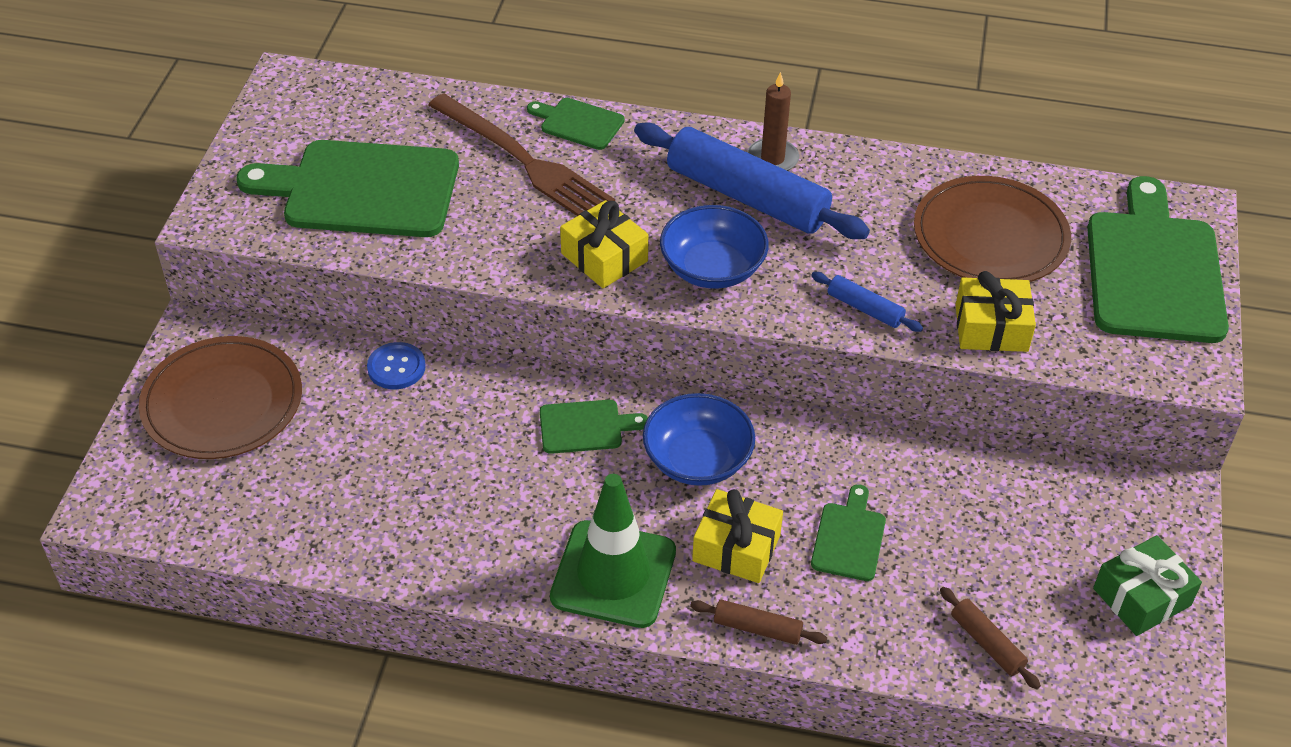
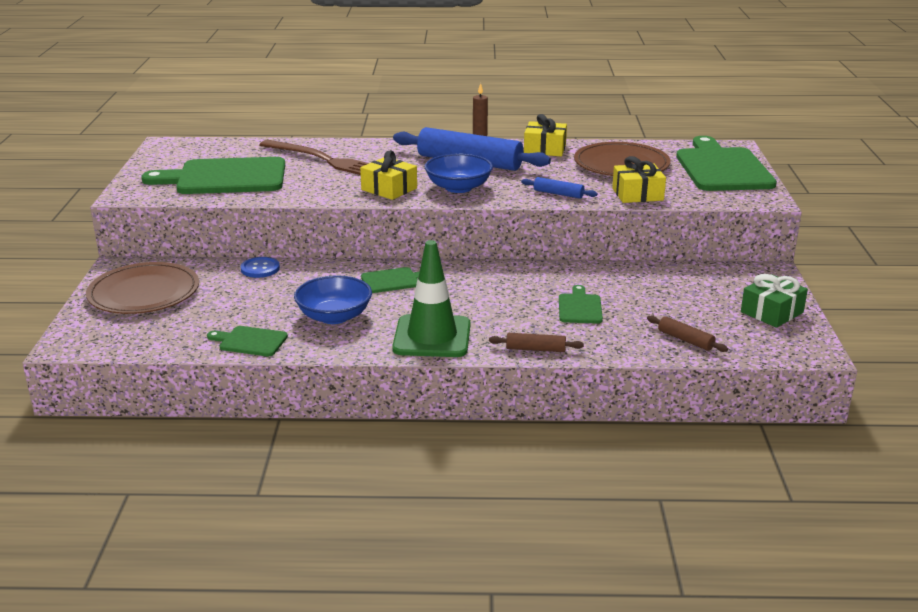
camera: 10 degrees left, 20 degrees down
(578, 123) = (356, 146): green cutting board -> green cutting board (250, 341)
(697, 459) = (470, 286): blue bowl -> blue bowl (334, 316)
(736, 548) = (509, 318): yellow gift -> yellow gift (545, 149)

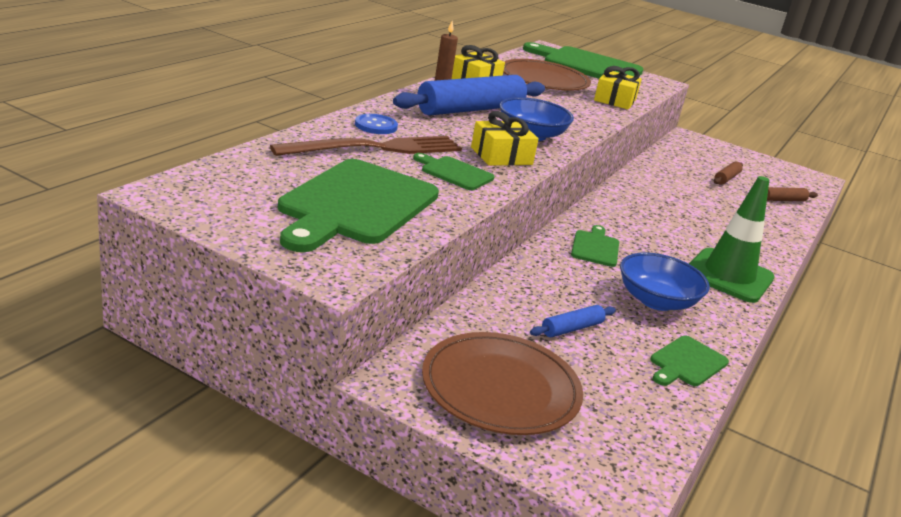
camera: 65 degrees left, 0 degrees up
(260, 269) = (501, 296): blue button -> blue button (376, 126)
(535, 349) = (773, 248): brown rolling pin -> brown rolling pin (726, 178)
(558, 194) = (587, 116): blue rolling pin -> blue rolling pin (572, 328)
(580, 307) = (708, 206): green cutting board -> green cutting board (454, 172)
(772, 312) = (754, 163): green gift -> none

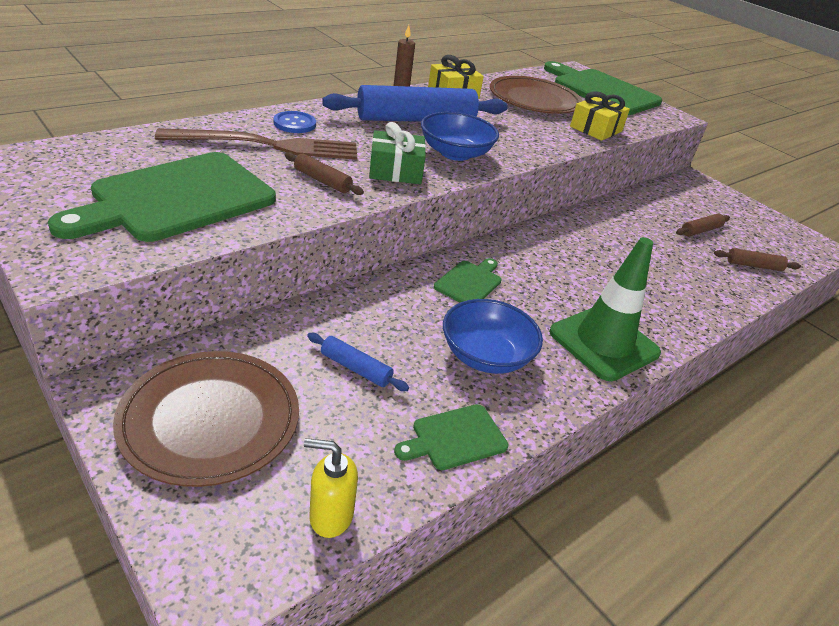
camera: 20 degrees right, 10 degrees up
(454, 172) = (322, 181): green cutting board -> brown rolling pin
(501, 156) = (395, 171): yellow gift -> green gift
(572, 328) = (355, 368): blue rolling pin -> blue rolling pin turned 45 degrees clockwise
(651, 432) = (330, 516): none -> yellow soap dispenser

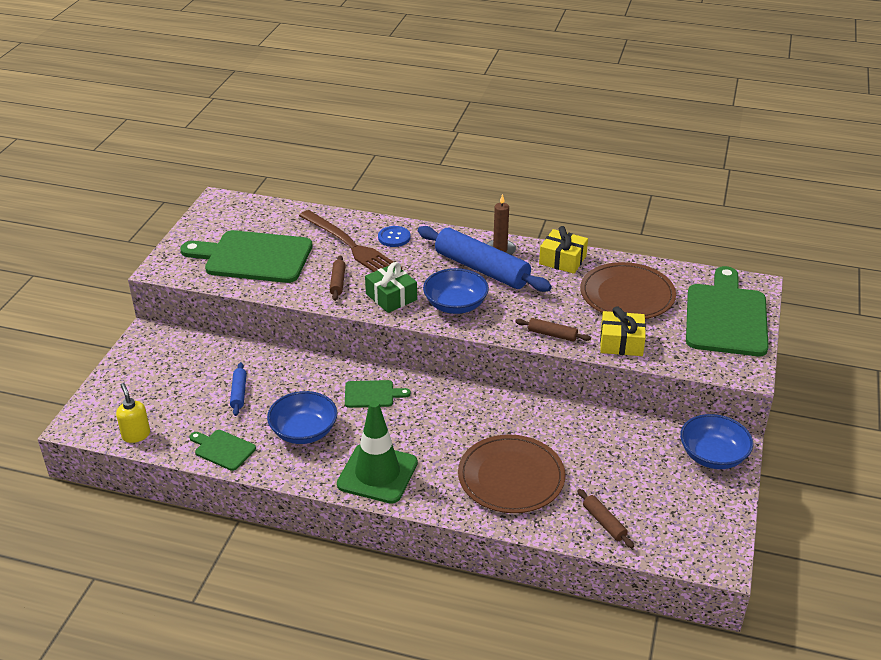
camera: 60 degrees right, 0 degrees up
(210, 419) = (157, 372): brown plate -> brown plate (511, 477)
(700, 190) = (712, 456): none -> blue bowl
(701, 230) = (623, 476): brown rolling pin -> brown rolling pin (552, 335)

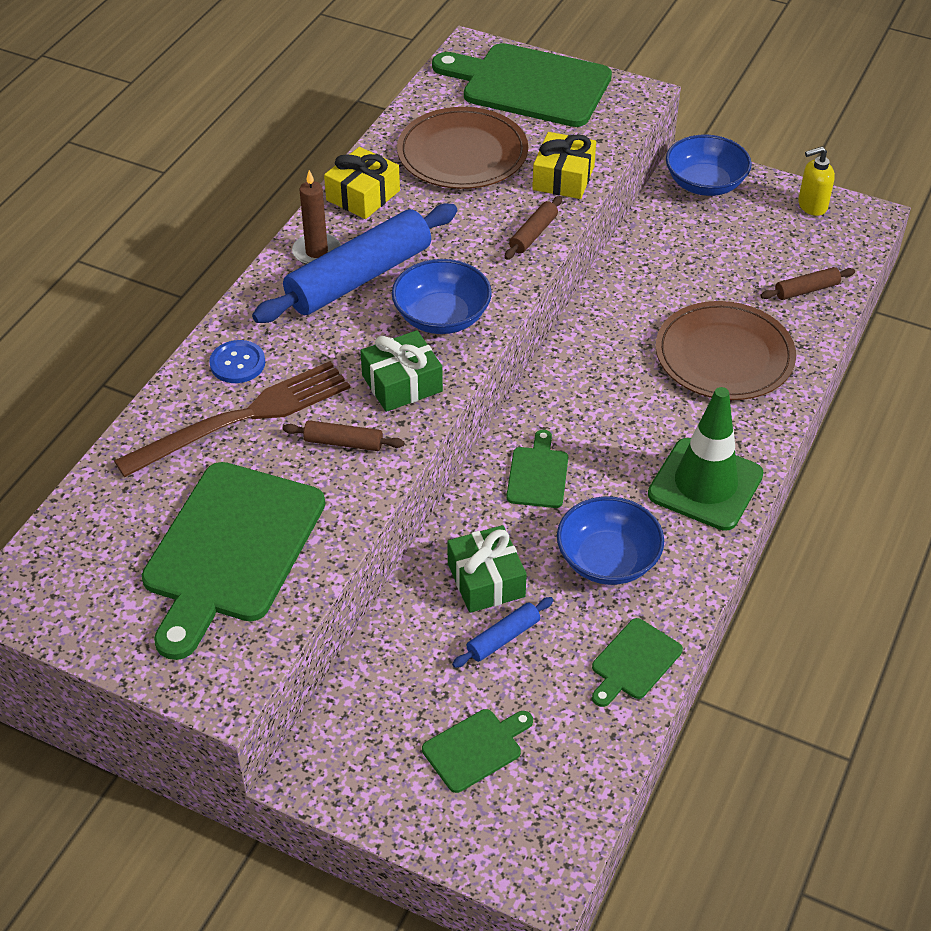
camera: 80 degrees left, 10 degrees up
(136, 435) = (583, 783): yellow soap dispenser -> yellow soap dispenser (812, 206)
(161, 391) = (476, 748): none -> green cutting board
(239, 393) = (503, 638): blue rolling pin -> blue rolling pin turned 45 degrees counterclockwise
(282, 381) = (486, 580): none -> green gift

